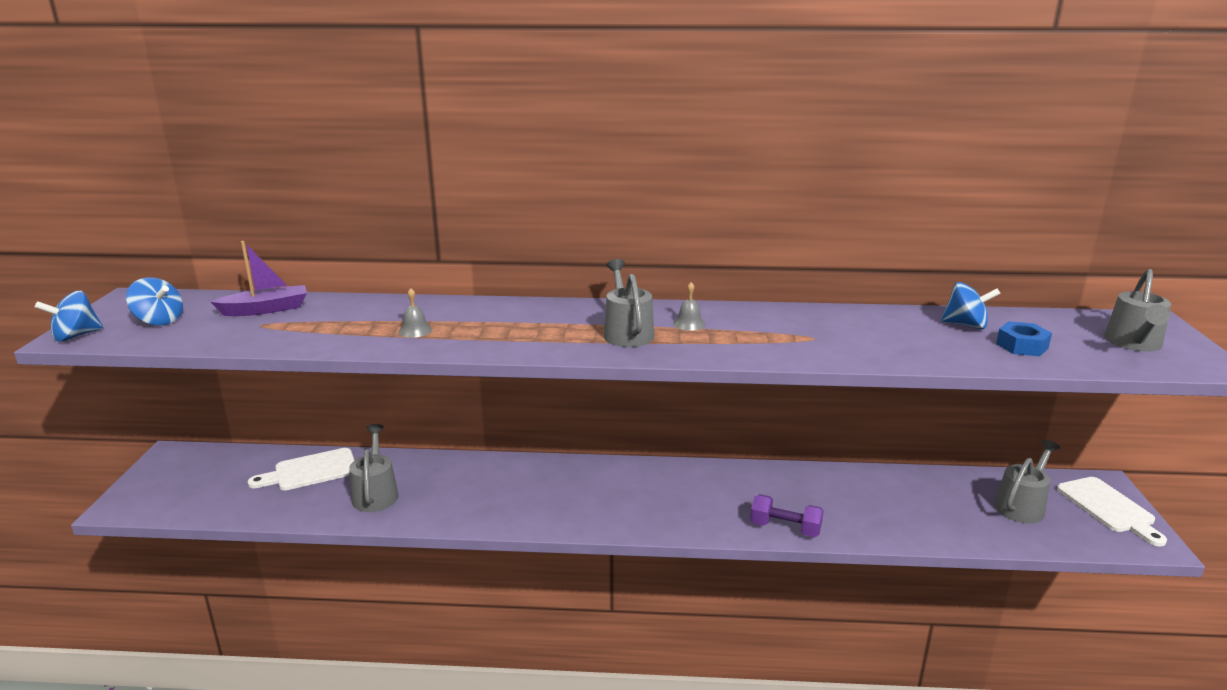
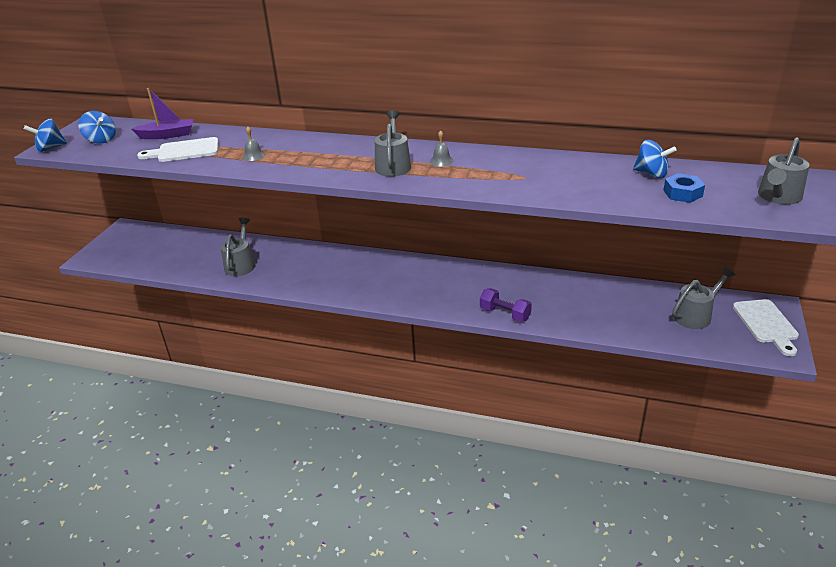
camera: 15 degrees right, 10 degrees up
(310, 471) = (205, 246): white cutting board -> white cutting board (184, 151)

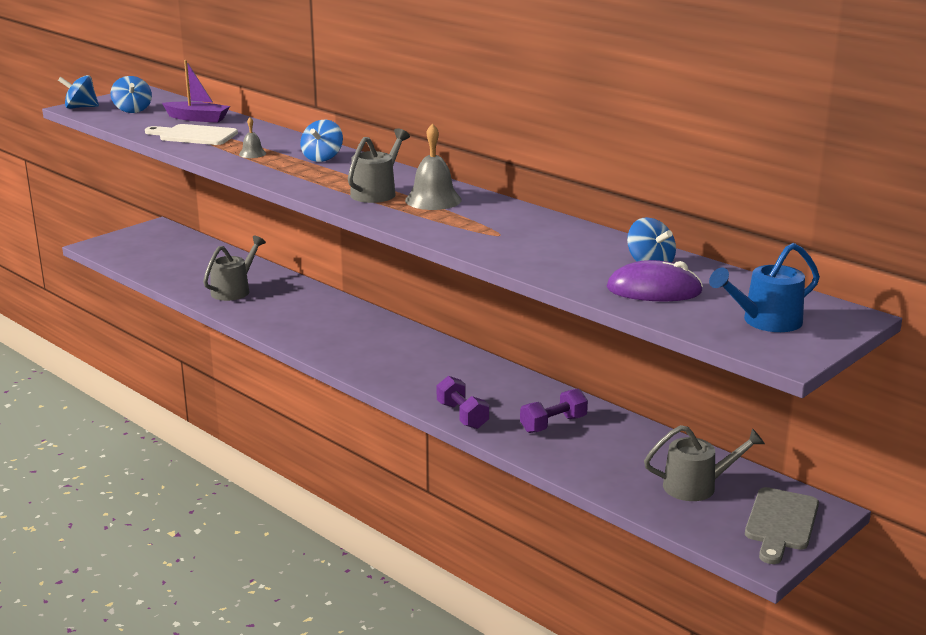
camera: 25 degrees right, 10 degrees down
(313, 146) = (322, 158): none -> blue spinning top
(441, 161) = (433, 200): grey bell -> grey bell, size x1.88
(567, 300) = (553, 424): none -> purple dumbbell
(682, 193) = (654, 290): blue nut -> purple mouse
(766, 324) = (781, 523): white cutting board -> grey cutting board
(778, 197) = (765, 321): grey watering can -> blue watering can

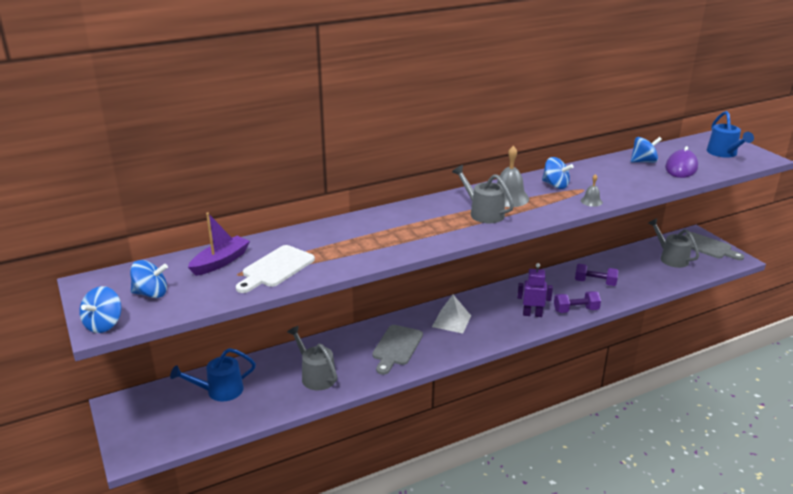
camera: 70 degrees left, 5 degrees up
(192, 257) = (219, 391): none -> blue watering can
(252, 153) = (353, 247): grey bell -> grey bell (591, 201)
(306, 319) = (396, 347): none -> grey cutting board
(322, 158) = (387, 221): blue spinning top -> blue spinning top (555, 185)
(379, 340) = (451, 321): none -> white pyramid
(430, 387) = (532, 314): none -> purple robot
(553, 424) = (595, 282): purple dumbbell -> purple dumbbell turned 60 degrees counterclockwise
(697, 486) = (671, 258): grey watering can -> grey watering can turned 45 degrees counterclockwise

